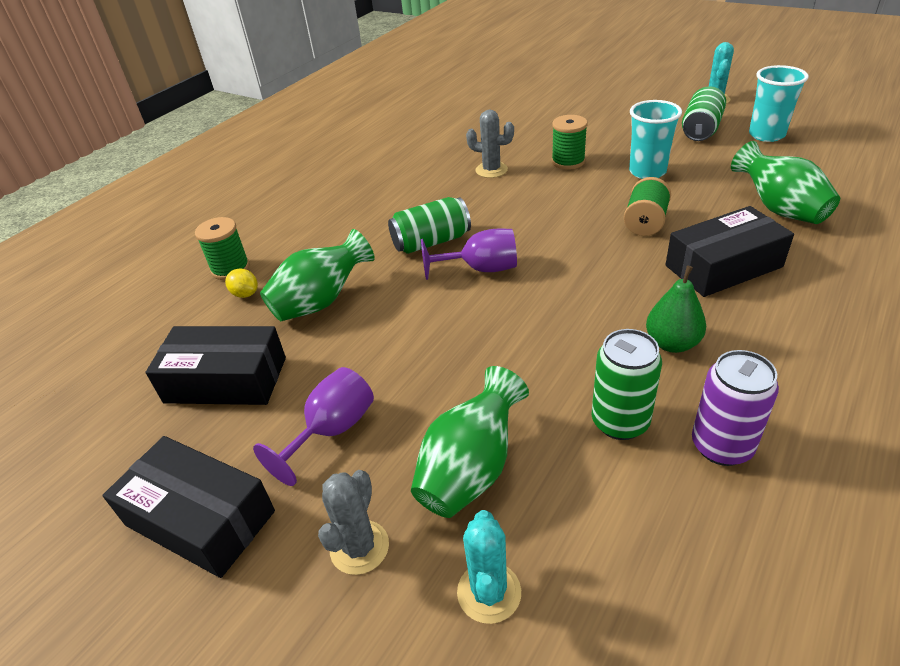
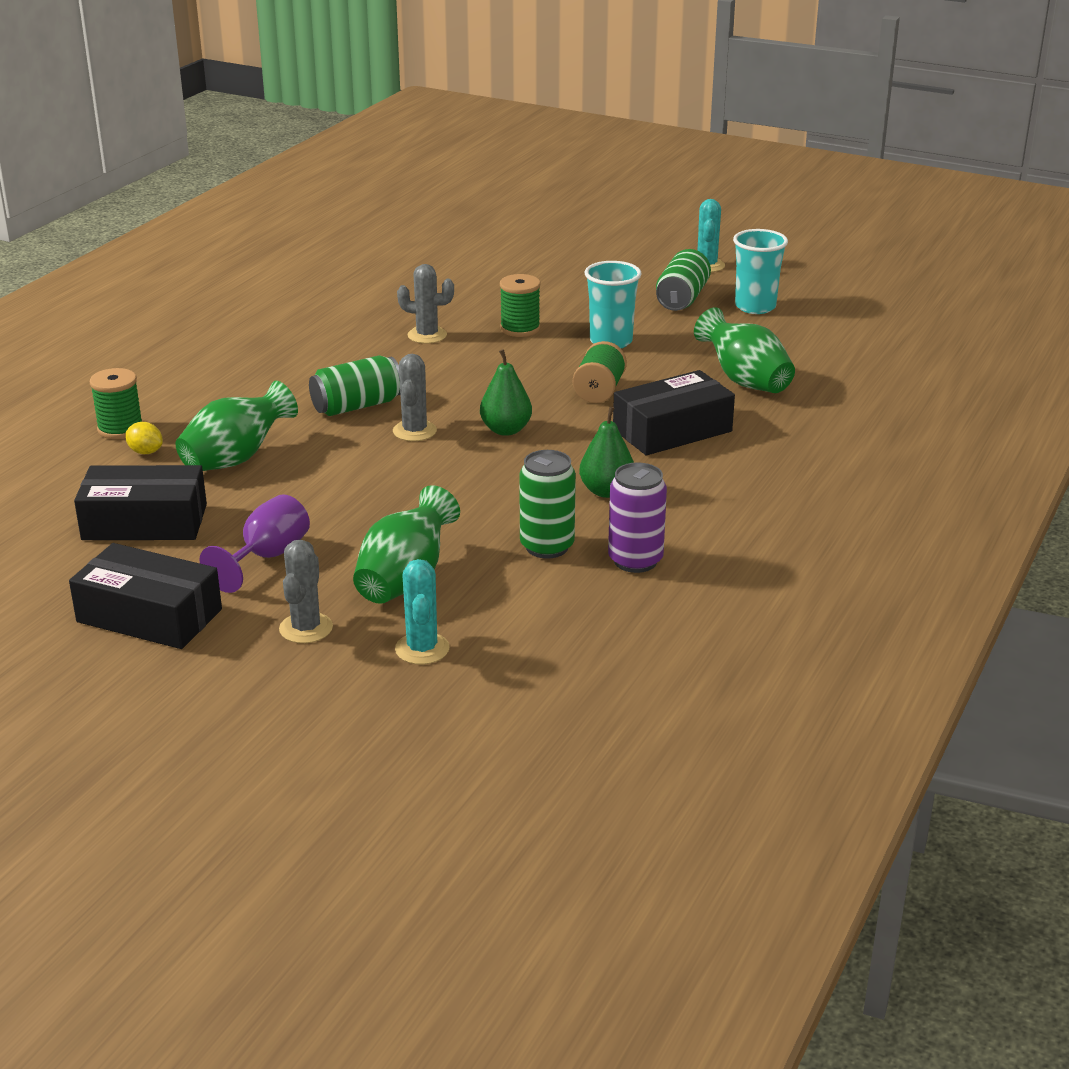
camera: 10 degrees left, 10 degrees down
(481, 269) = (414, 431): purple goblet -> grey cactus
(564, 267) = (506, 430): none -> green pear

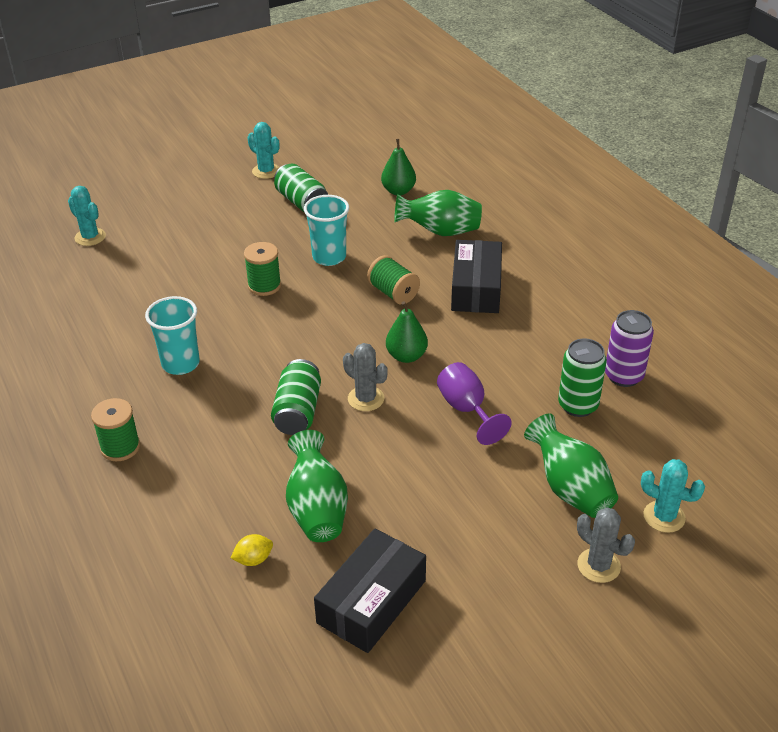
camera: 55 degrees left, 10 degrees up
(120, 429) = (196, 561): green spool -> green spool (120, 447)
(149, 615) = (519, 649): black box -> none
(267, 557) = (484, 549): purple goblet -> purple goblet (466, 409)
(427, 335) = (223, 331): grey cactus -> none
(481, 235) = (90, 237): none -> turquoise cactus
(606, 491) = (529, 349): green pear -> green pear (398, 191)
(755, 307) = (347, 182): turquoise cup -> turquoise cup (180, 364)

